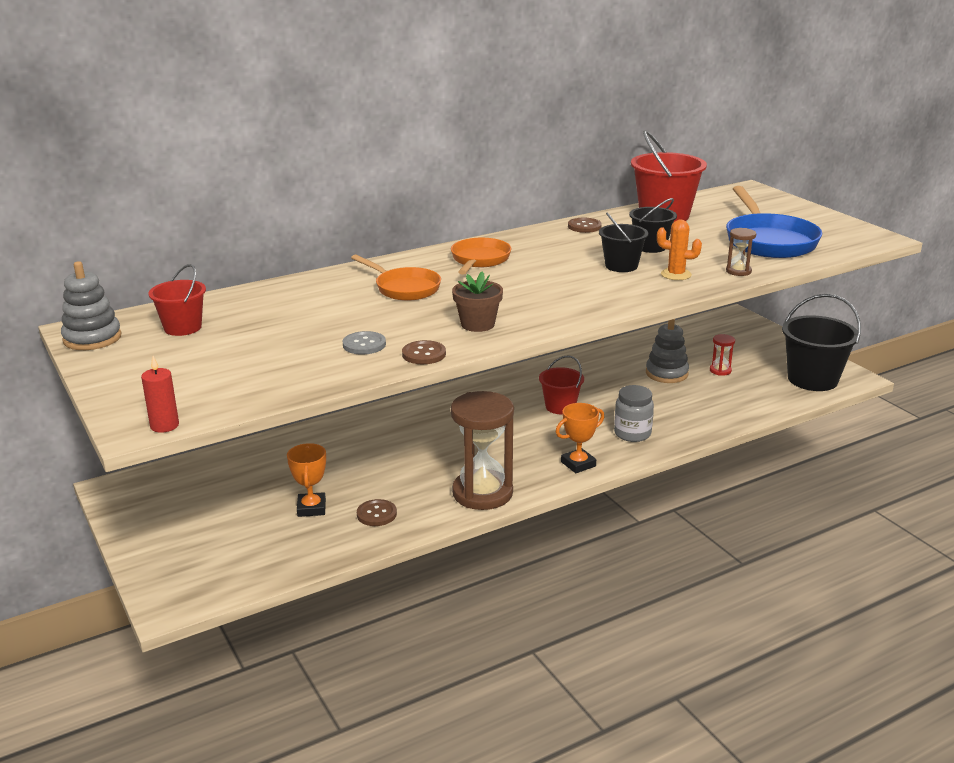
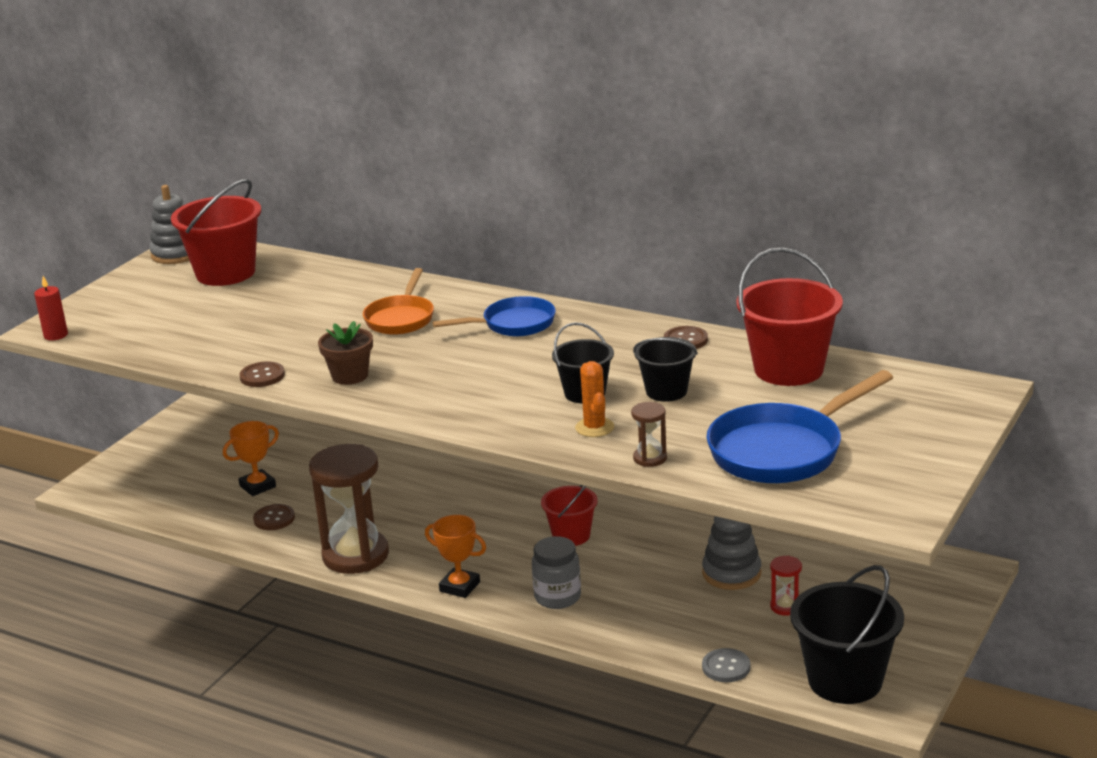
camera: 60 degrees right, 0 degrees up
(183, 327) = (225, 273): red bucket -> red bucket, size x1.70
(364, 344) = (259, 347): grey button -> grey button (726, 667)
(479, 260) = (513, 324): orange pan -> blue pan

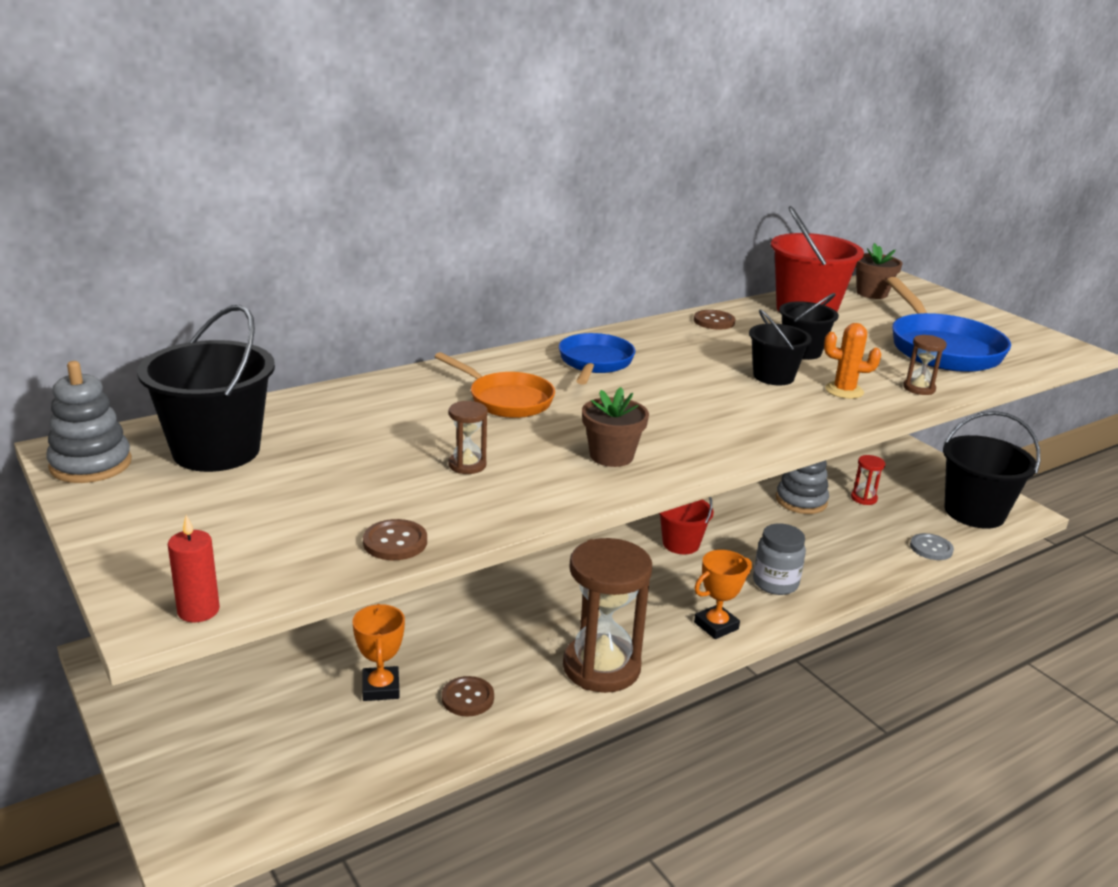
camera: 65 degrees left, 0 degrees up
(225, 273) = (216, 451): red bucket -> black bucket
(262, 376) = (549, 499): brown button -> brown button (395, 542)
(284, 339) = (467, 465): none -> brown hourglass
(905, 387) = (872, 293): none -> brown flower pot

